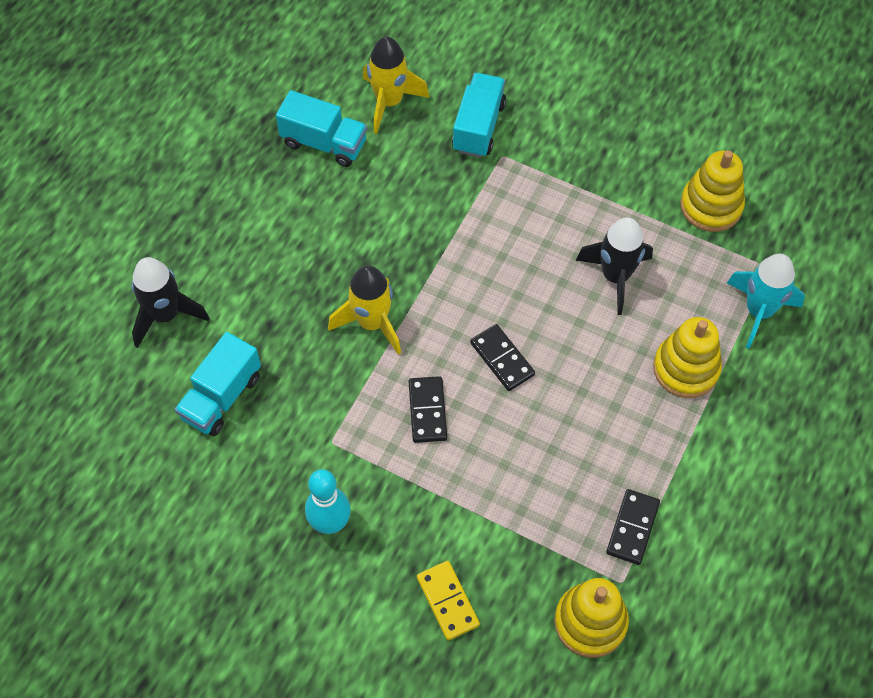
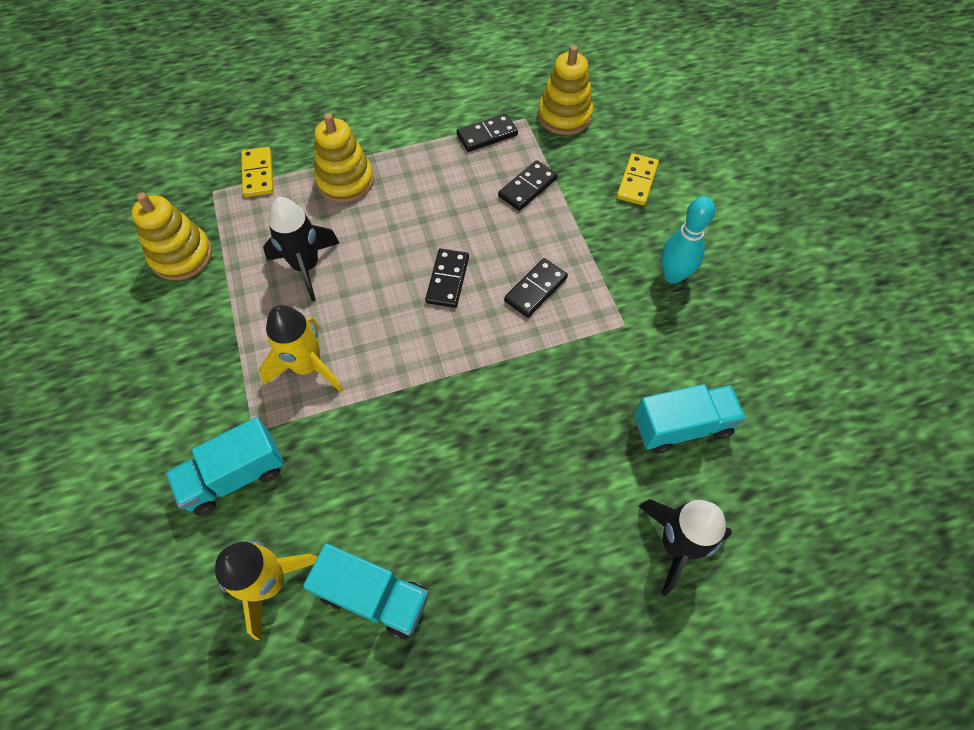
camera: 135 degrees left, 0 degrees up
(324, 143) = (374, 596): turquoise truck -> turquoise truck turned 135 degrees clockwise
(372, 323) = (509, 383): yellow rocket -> yellow rocket (307, 366)
(534, 502) = (528, 187): none -> black domino
(758, 311) = (258, 174): turquoise rocket -> yellow domino

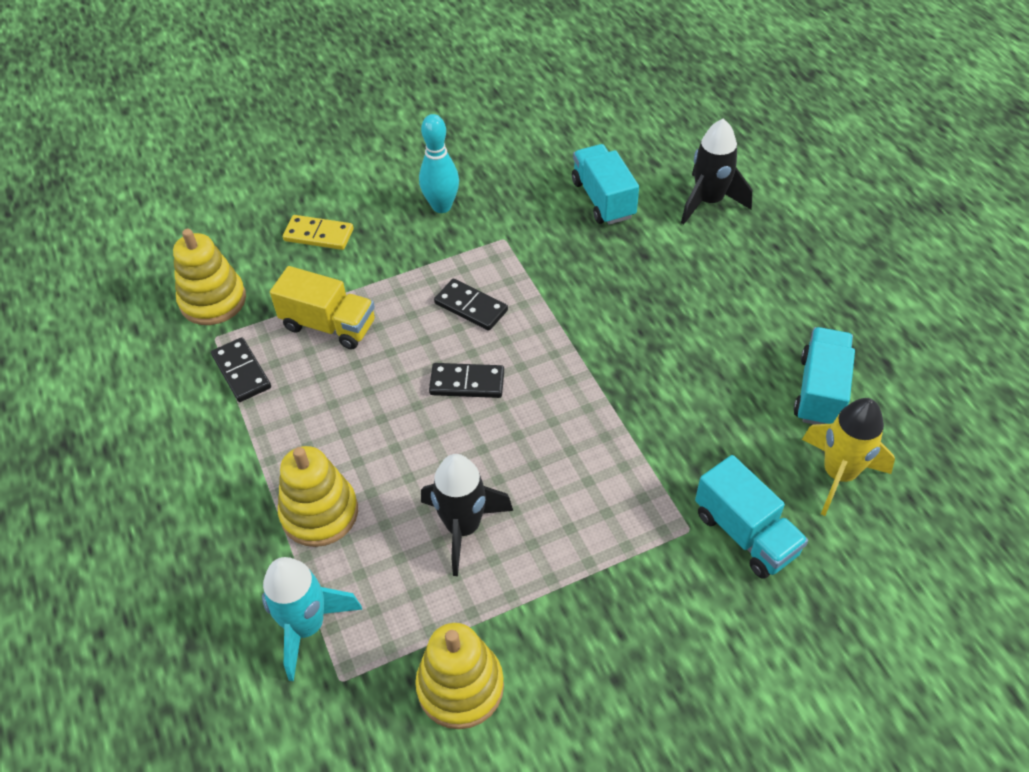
camera: 95 degrees left, 10 degrees down
(258, 174) = (307, 626): yellow domino -> turquoise rocket
(307, 366) = (601, 495): yellow rocket -> none
(528, 187) = (329, 325): black domino -> yellow truck

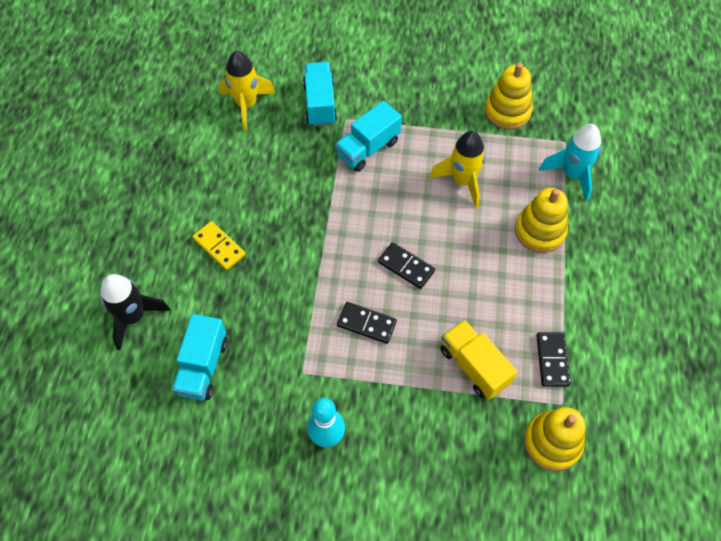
camera: 150 degrees left, 10 degrees up
(319, 235) = (441, 465): yellow domino -> yellow domino (219, 247)
(463, 527) = (462, 181): black rocket -> yellow rocket
(471, 307) = (366, 324): black domino -> black domino turned 45 degrees counterclockwise
(820, 391) = (209, 148): turquoise truck -> turquoise truck (368, 148)

